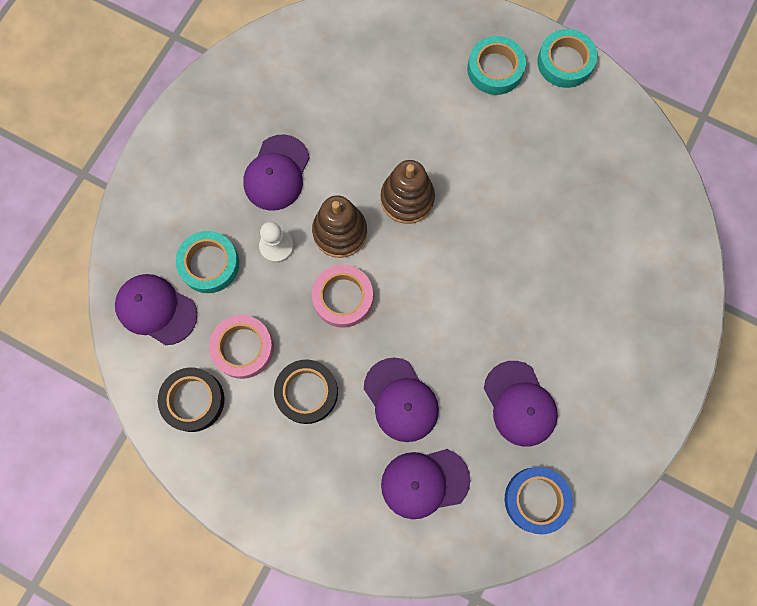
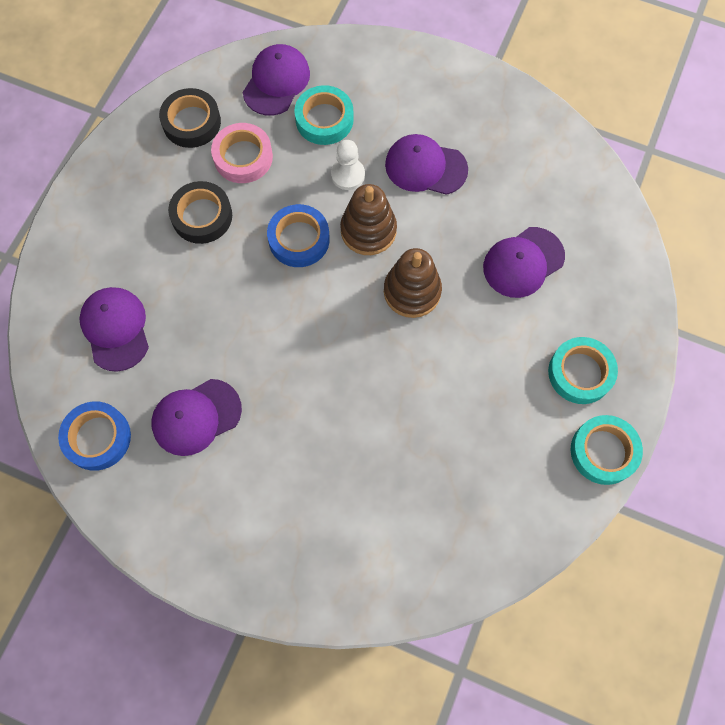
camera: 85 degrees right, 5 degrees down
(343, 298) = (299, 239): pink tape -> blue tape
(401, 400) = (197, 301): purple cap -> purple cap (523, 262)

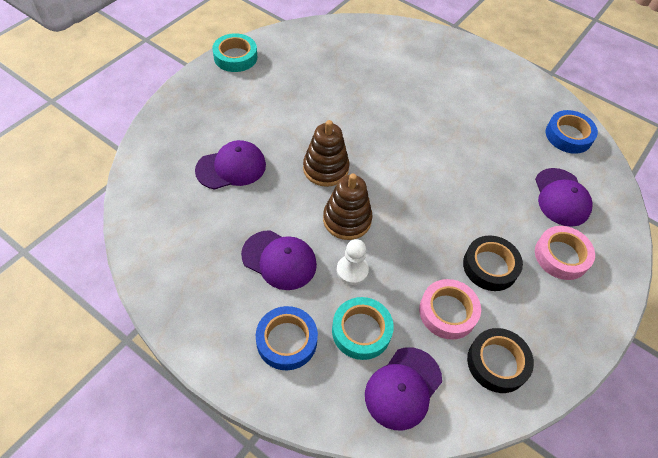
camera: 170 degrees left, 15 degrees down
(121, 248) = (561, 256): none -> pink tape
(196, 417) = (499, 131): purple cap -> none
(299, 239) = (407, 227): blue tape -> blue tape (286, 340)
(580, 373) = (227, 95): turquoise tape -> none

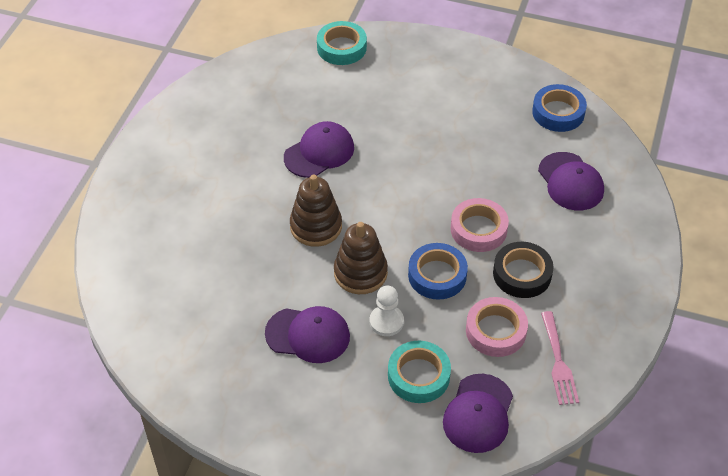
camera: 15 degrees left, 5 degrees down
(231, 167) = (213, 256): purple cap -> purple cap (319, 152)
(235, 57) = (158, 130): turquoise tape -> turquoise tape (341, 48)
(286, 340) = (349, 408): blue tape -> blue tape (437, 275)
(497, 363) = (558, 362): black tape -> pink fork
(561, 256) = (588, 242): pink tape -> pink tape (478, 229)

